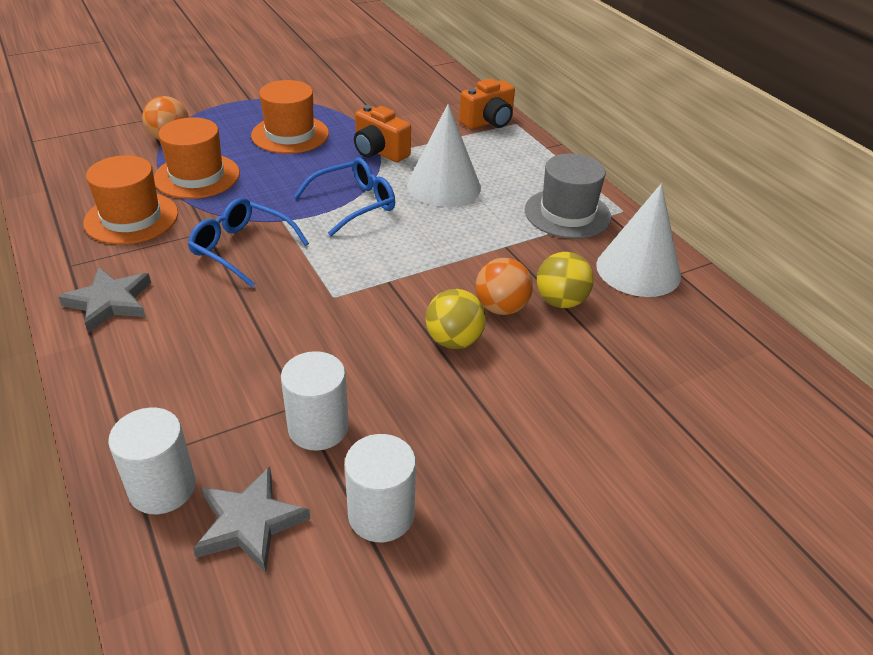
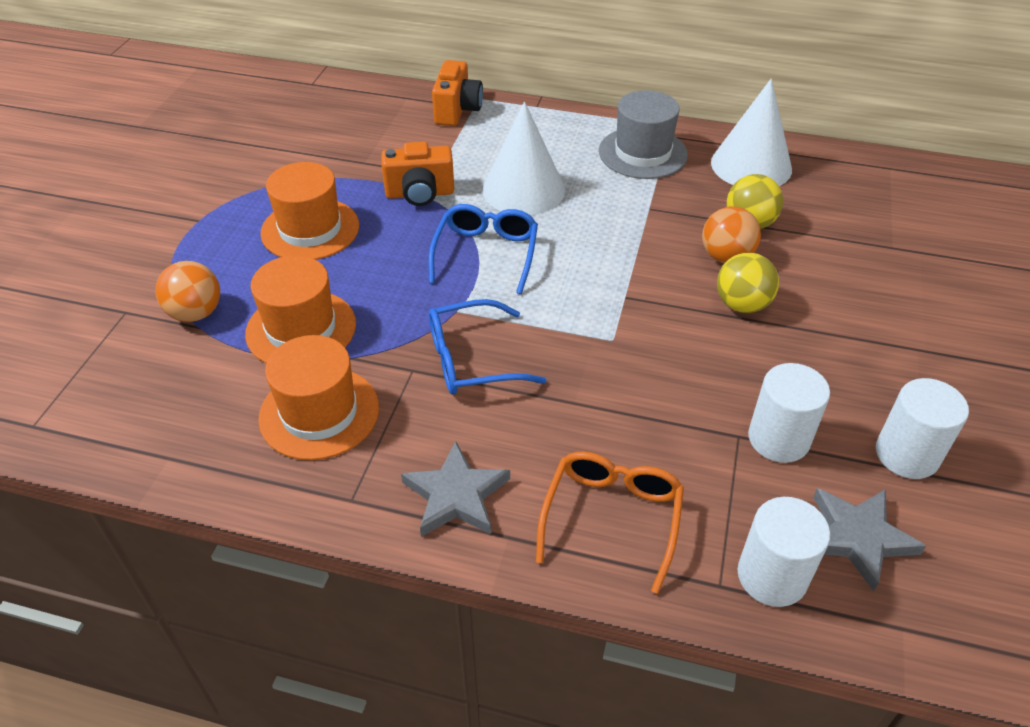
camera: 45 degrees left, 5 degrees up
(150, 379) = (611, 518): none -> orange glasses

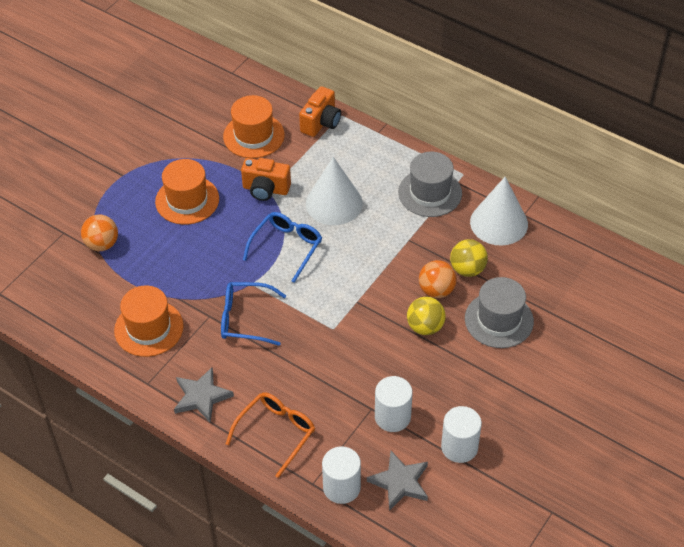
camera: 20 degrees right, 5 degrees up
(301, 329) = (157, 271): orange hat -> orange hat (254, 136)
(833, 272) = (499, 320): none -> grey hat

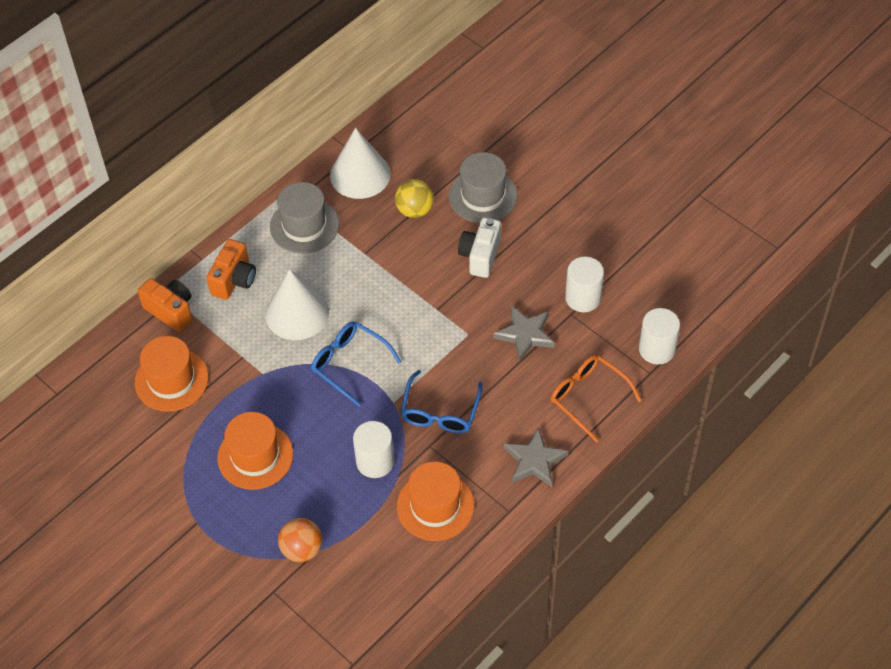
camera: 80 degrees left, 5 degrees up
(265, 189) = (259, 376): orange camera -> orange camera (234, 280)
(400, 482) = (656, 302): grey star -> grey star (525, 334)
(425, 327) = (480, 256): yellow ball -> white camera
(436, 290) = (436, 240): orange ball -> none
(459, 447) = (623, 250): white cylinder -> white cylinder (375, 461)

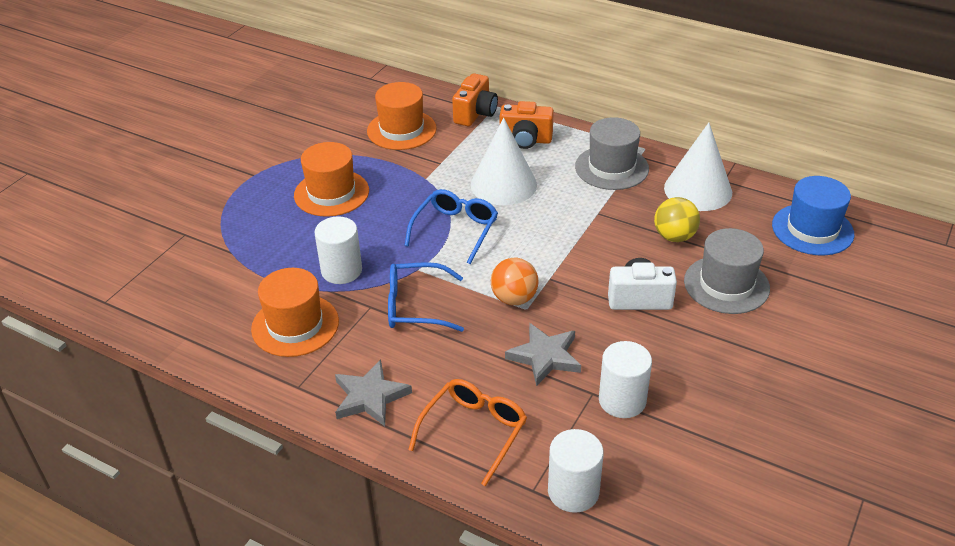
camera: 75 degrees right, 15 degrees down
(302, 549) = (232, 242): orange ball -> orange ball (514, 298)
(438, 119) = (812, 229): none -> blue hat

